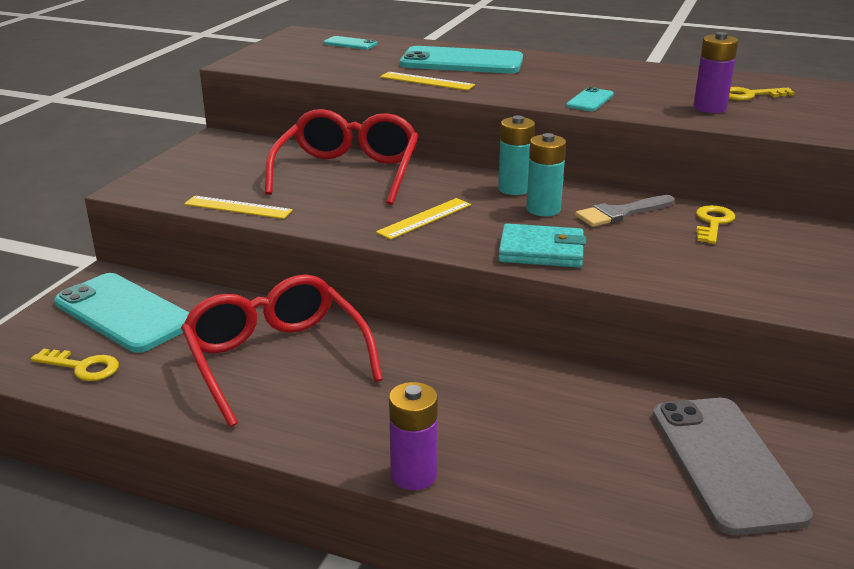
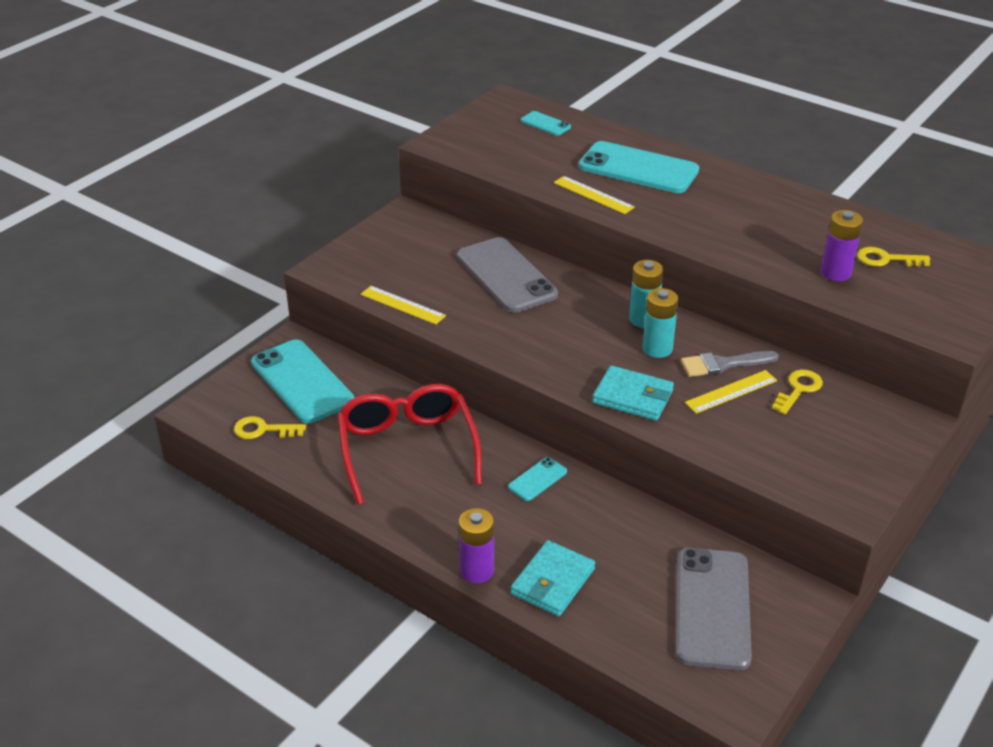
camera: 15 degrees right, 10 degrees up
(82, 367) = (263, 430): yellow key -> yellow key turned 150 degrees clockwise
(348, 172) = (506, 275): red glasses -> grey phone
(424, 218) = (551, 343): yellow ruler -> yellow ruler (731, 392)
(517, 470) = (552, 581): none -> turquoise wallet
(590, 100) = (729, 245): turquoise phone -> turquoise phone (537, 479)

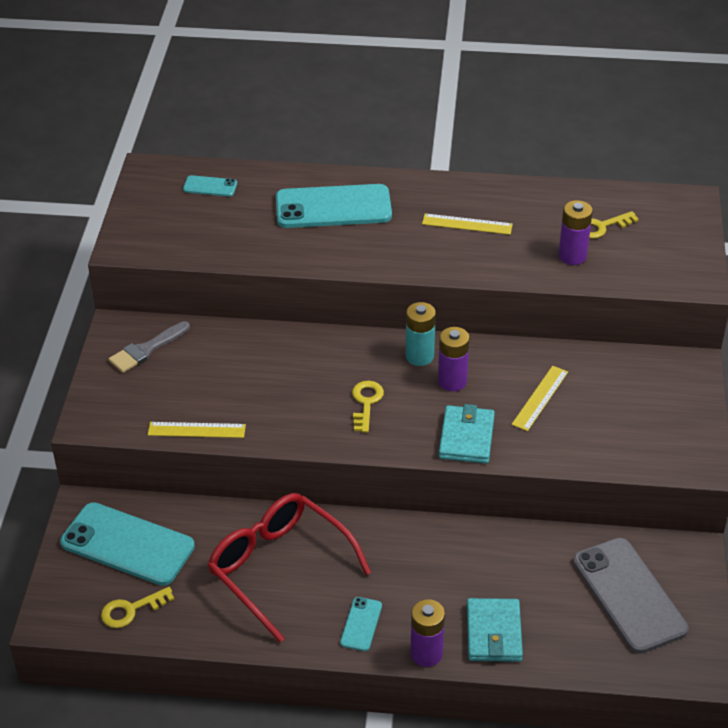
camera: 30 degrees left, 5 degrees up
(506, 275) = (267, 359): grey phone -> none
(537, 479) = (413, 545): turquoise phone -> turquoise phone (361, 624)
(593, 195) = (315, 251): yellow ruler -> yellow ruler (467, 224)
(633, 397) = (466, 437): turquoise wallet -> turquoise wallet turned 75 degrees counterclockwise
(657, 348) = (452, 381): turquoise battery -> purple battery
(723, 364) = (515, 374): grey brush -> grey brush (146, 349)
(798, 389) = (589, 373): yellow key -> yellow key (366, 403)

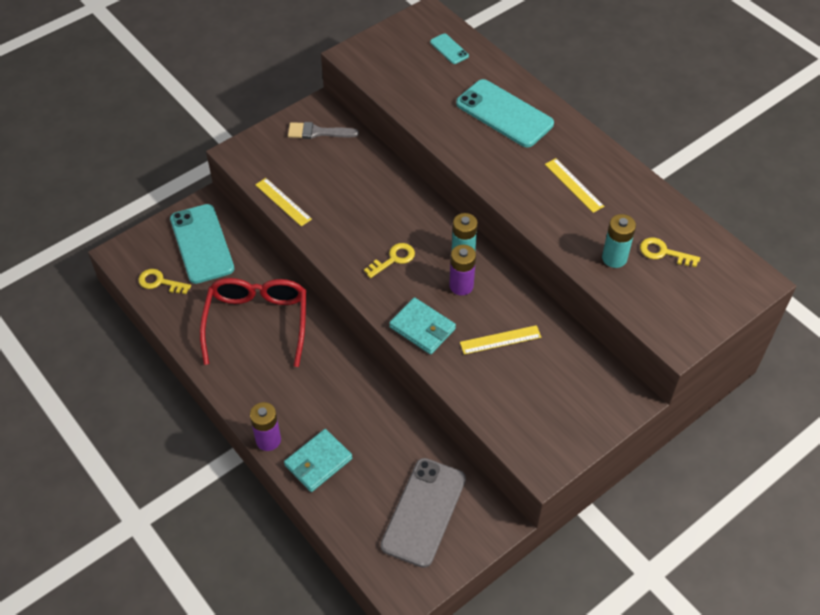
camera: 45 degrees right, 10 degrees up
(361, 624) = (257, 392): turquoise phone -> none
(466, 437) = (422, 328): turquoise wallet -> turquoise wallet turned 75 degrees clockwise
(572, 256) = (614, 258): purple battery -> turquoise battery

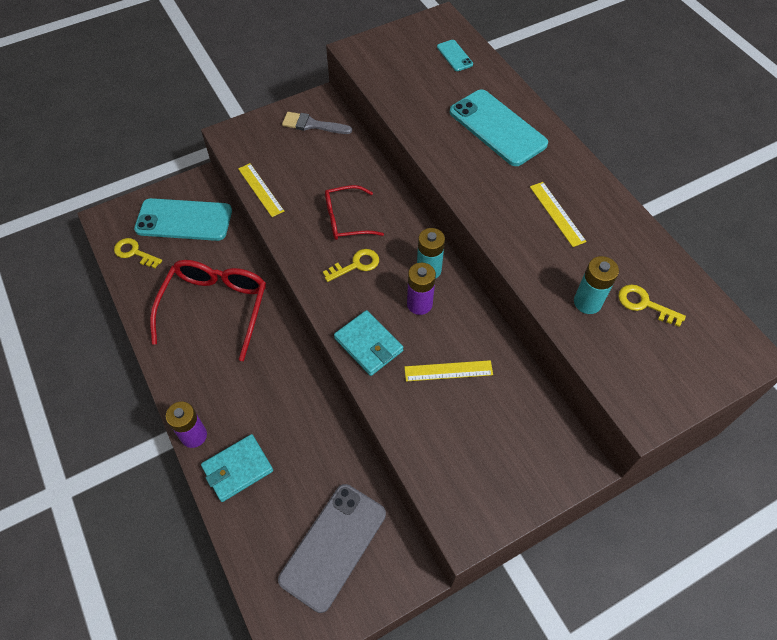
camera: 10 degrees right, 5 degrees up
(201, 244) = (184, 220): turquoise phone -> turquoise phone turned 75 degrees counterclockwise
(373, 219) = (346, 220): none -> red glasses

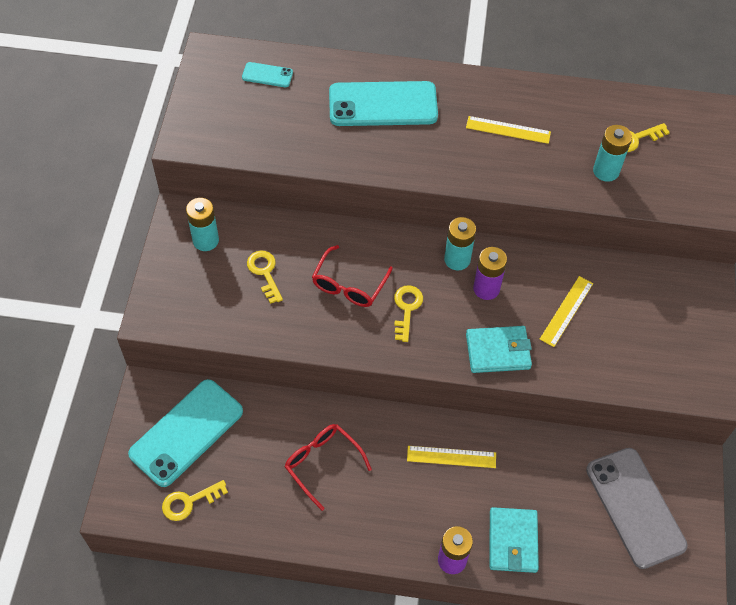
camera: 55 degrees left, 0 degrees up
(215, 307) = (322, 463): red glasses -> red glasses, size x0.60
(260, 189) = (250, 331): yellow ruler -> yellow ruler (451, 457)
(312, 125) = (205, 240): grey brush -> turquoise battery
(314, 169) = (265, 273): none -> yellow key

